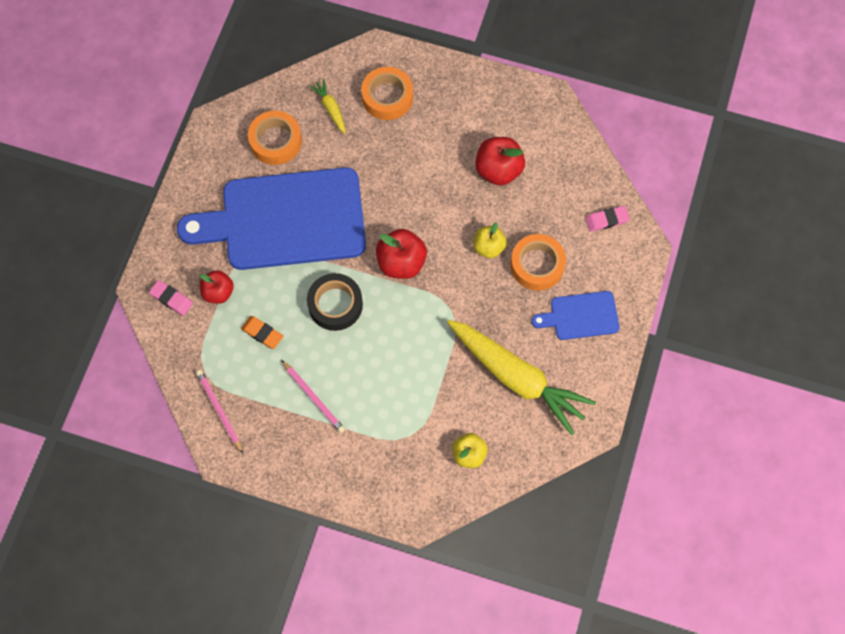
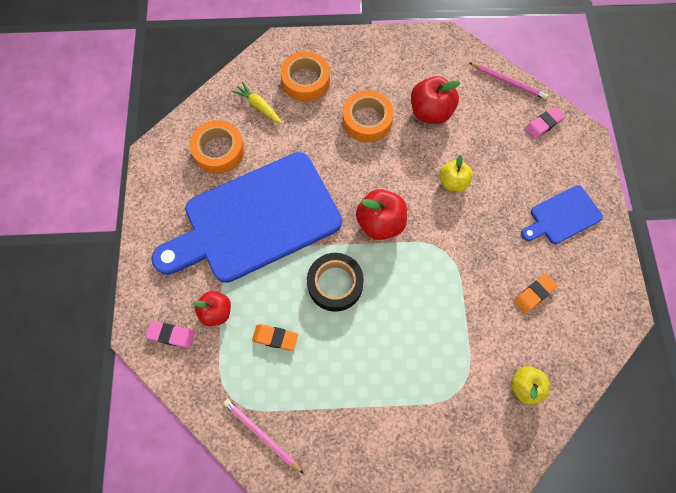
camera: 20 degrees left, 0 degrees up
(314, 397) = (351, 385): pink pencil -> pink pencil (508, 82)
(517, 378) = (534, 294): yellow carrot -> orange eraser
(537, 265) = (502, 183): orange tape -> orange tape (367, 120)

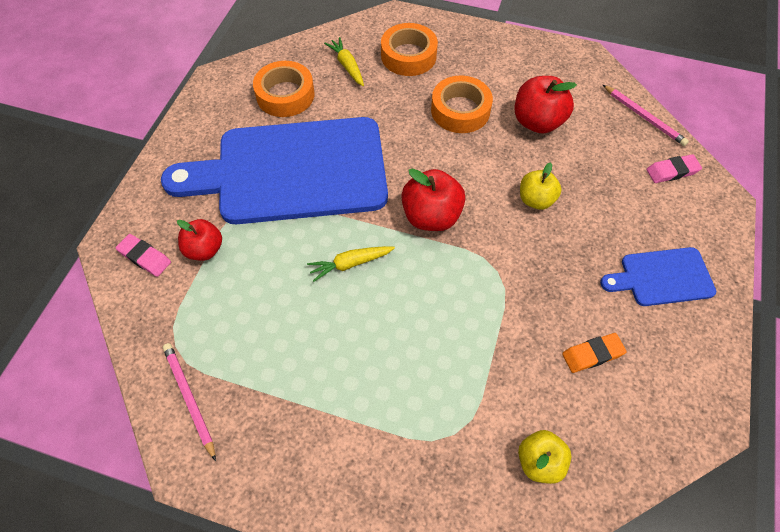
camera: 20 degrees right, 10 degrees down
(275, 338) = (256, 298): orange eraser -> none
(335, 284) = (350, 264): black tape -> yellow carrot

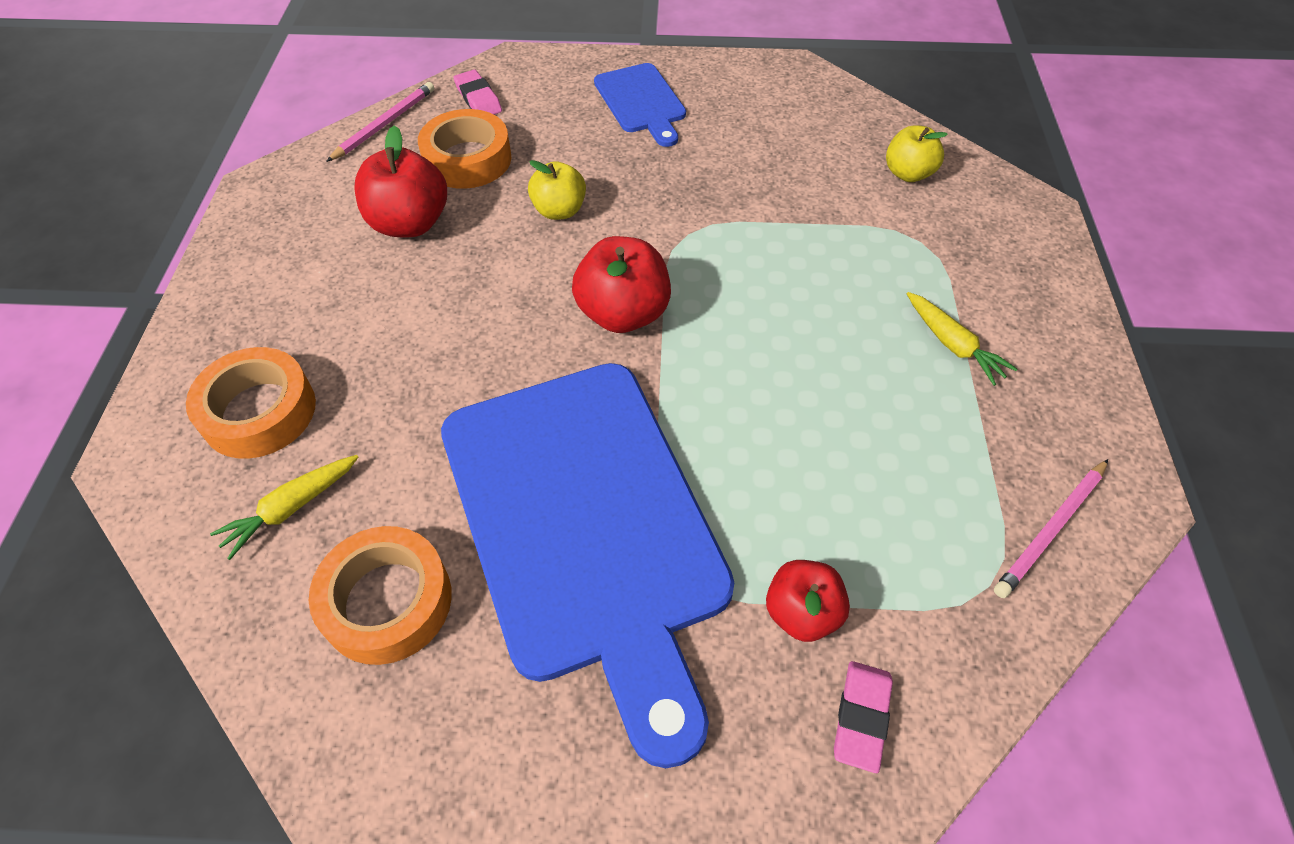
camera: 105 degrees left, 5 degrees down
(350, 264) = (742, 391): yellow carrot -> yellow carrot (953, 344)
(460, 110) = (397, 315): orange tape -> orange tape (467, 159)
(592, 354) = (765, 146): orange eraser -> none

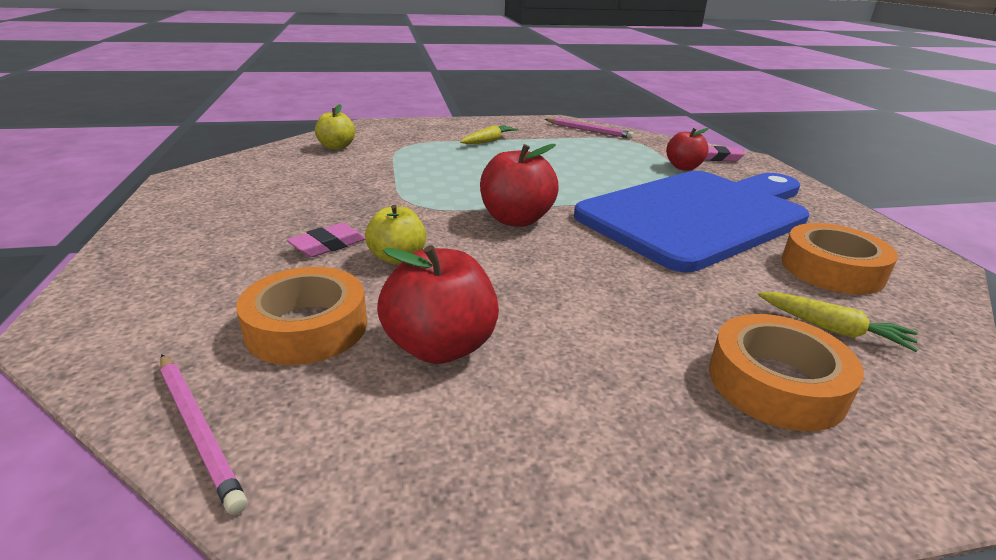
camera: 105 degrees left, 25 degrees down
(384, 124) = (199, 429): pink pencil -> pink pencil turned 150 degrees counterclockwise
(478, 99) = (158, 344): pink eraser -> pink eraser (328, 245)
(641, 102) = (212, 235): blue cutting board -> none

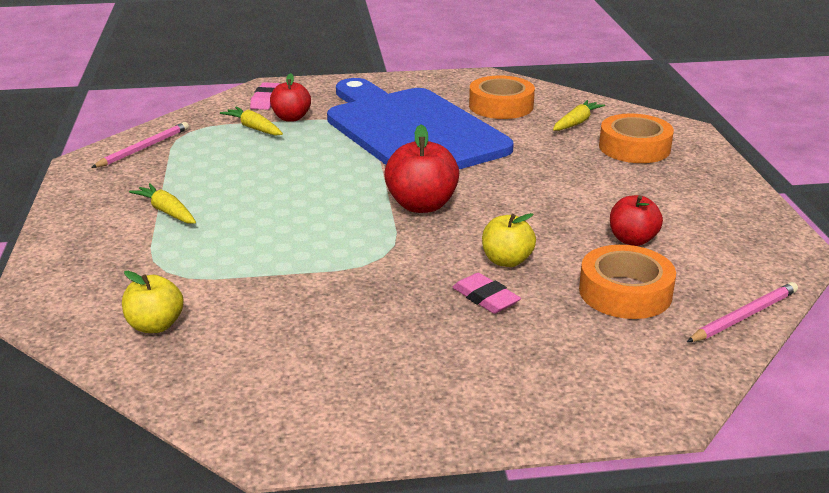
camera: 85 degrees left, 0 degrees up
(440, 347) = (632, 240): red apple -> red apple, size x0.66
(650, 156) = (254, 128): none -> yellow carrot

